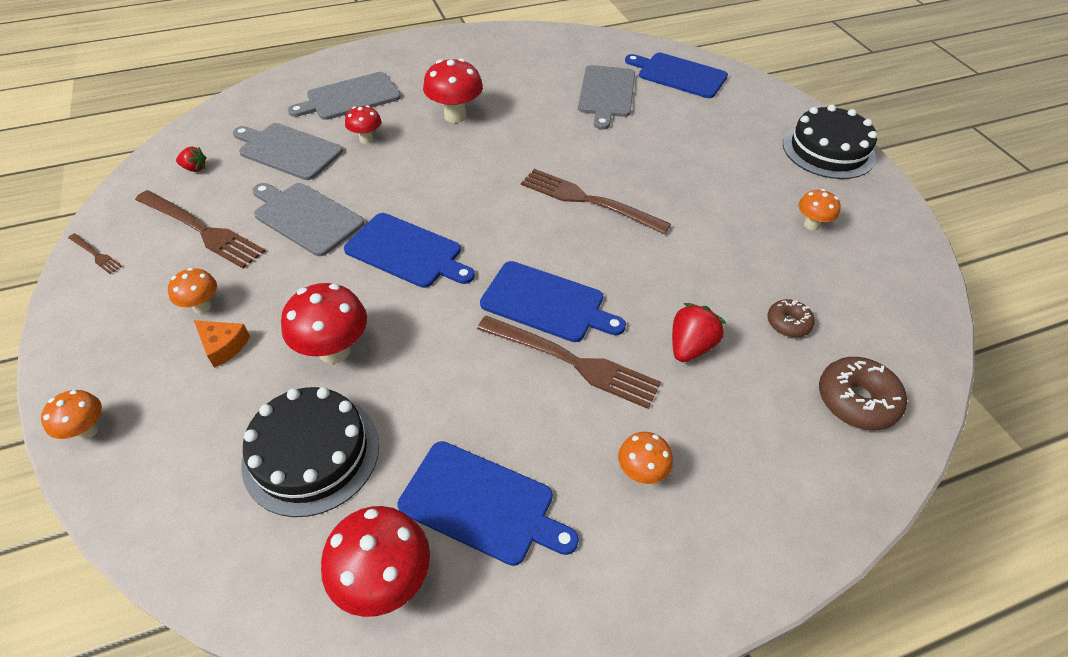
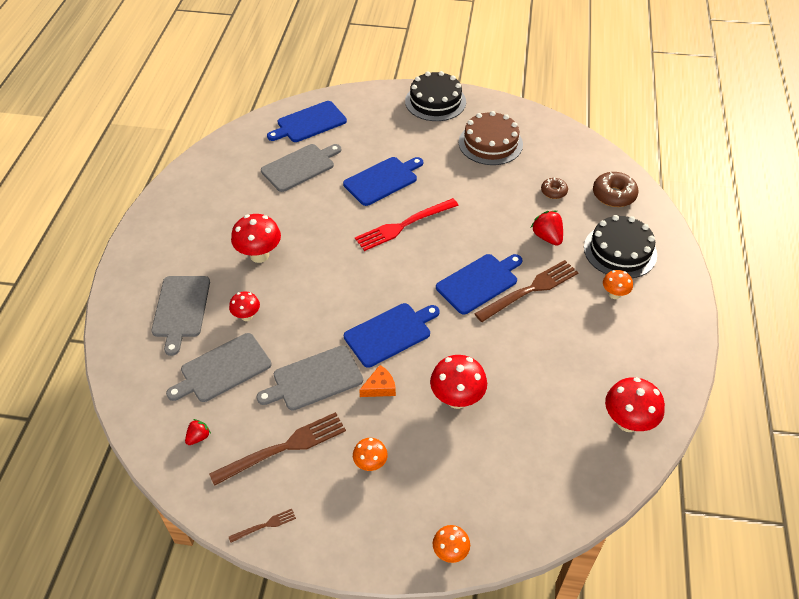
camera: 60 degrees left, 0 degrees up
(223, 346) = (417, 459): orange cheese -> orange cheese (380, 387)
(311, 453) = (531, 433): black cake -> black cake (620, 251)
(482, 504) = (602, 366): blue cutting board -> blue cutting board (382, 180)
(588, 200) = (403, 225): brown fork -> red fork
(606, 94) = (300, 167): grey cutting board -> grey cutting board turned 75 degrees counterclockwise
(811, 225) = (490, 143): orange mushroom -> brown cake

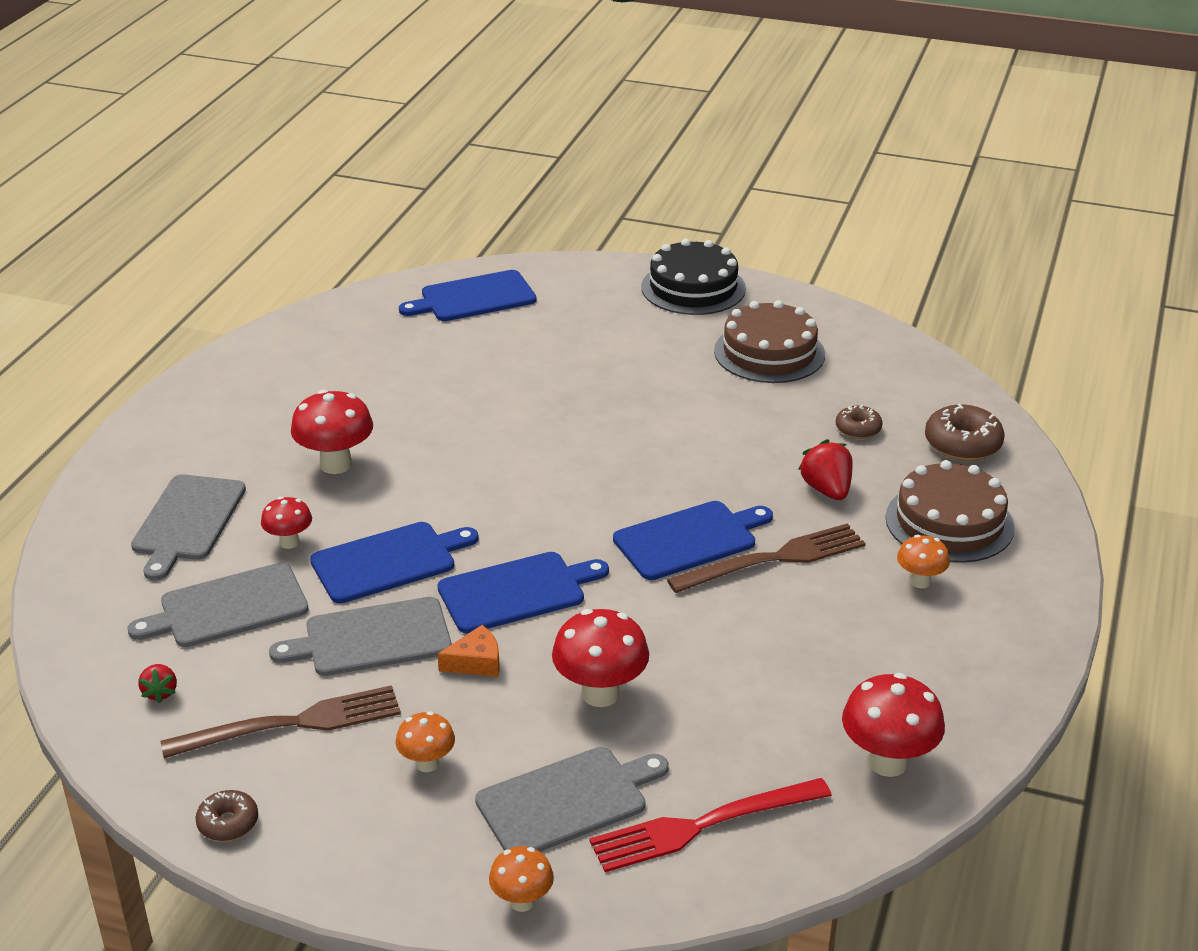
camera: 10 degrees right, 15 degrees down
(198, 437) = (160, 692): red strawberry -> red strawberry turned 120 degrees clockwise
(265, 525) = (228, 823): brown fork -> brown donut
(300, 167) = (440, 354): grey cutting board -> grey cutting board (567, 800)
(382, 180) = (570, 385): blue cutting board -> blue cutting board (388, 561)
(403, 225) = (586, 449): red fork -> red fork (702, 825)
(620, 251) = (949, 522): black cake -> brown cake

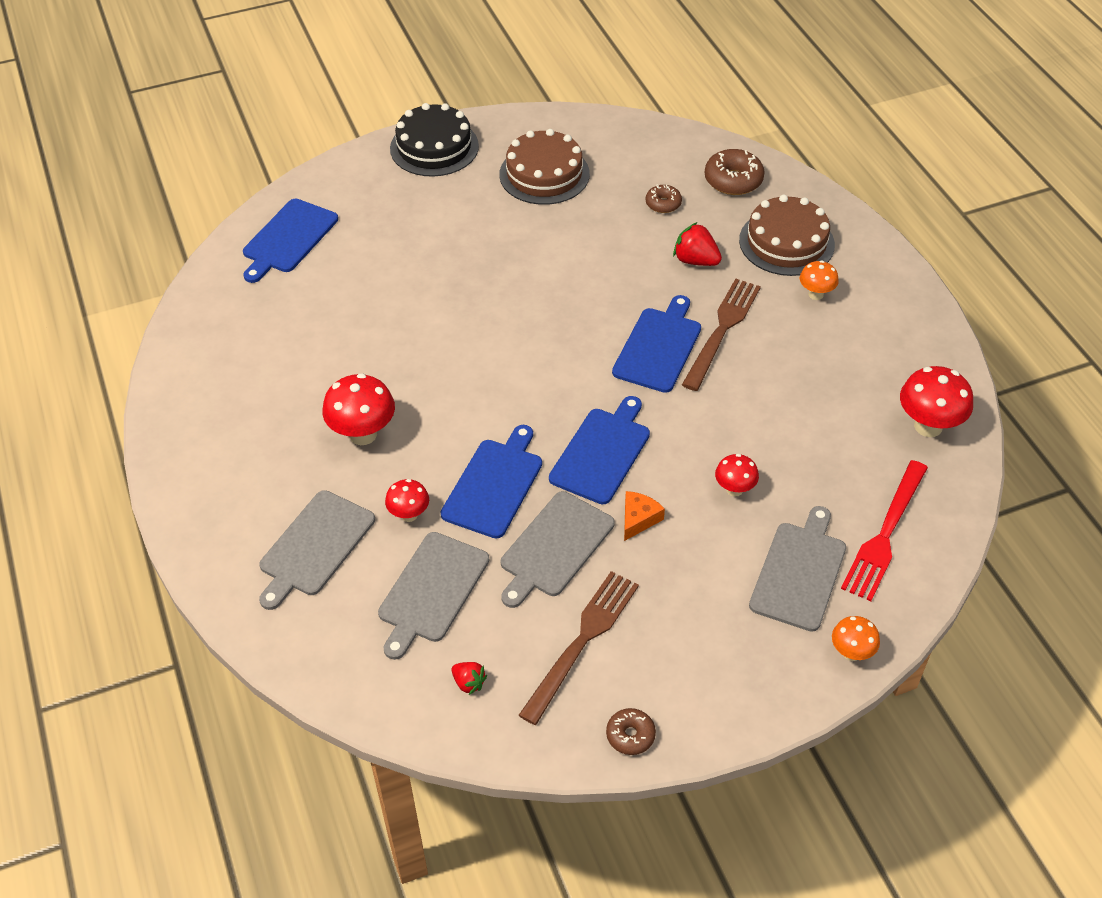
camera: 40 degrees left, 15 degrees up
(187, 521) = (315, 546): grey cutting board -> grey cutting board turned 60 degrees clockwise
(427, 763) = (695, 607): orange mushroom -> none
(600, 694) = (734, 489): red mushroom -> red mushroom, size x0.59

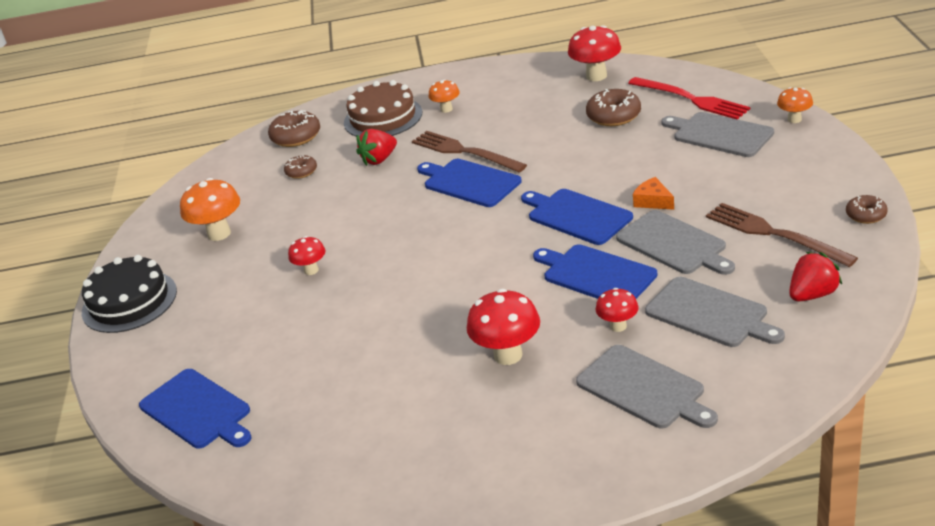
camera: 70 degrees left, 15 degrees down
(469, 683) = (812, 294): red strawberry -> red strawberry, size x1.65
(544, 174) = (219, 234): brown cake -> orange mushroom
(734, 489) = (634, 156): red mushroom -> red mushroom (311, 270)
(827, 458) = (614, 116): none -> brown donut

